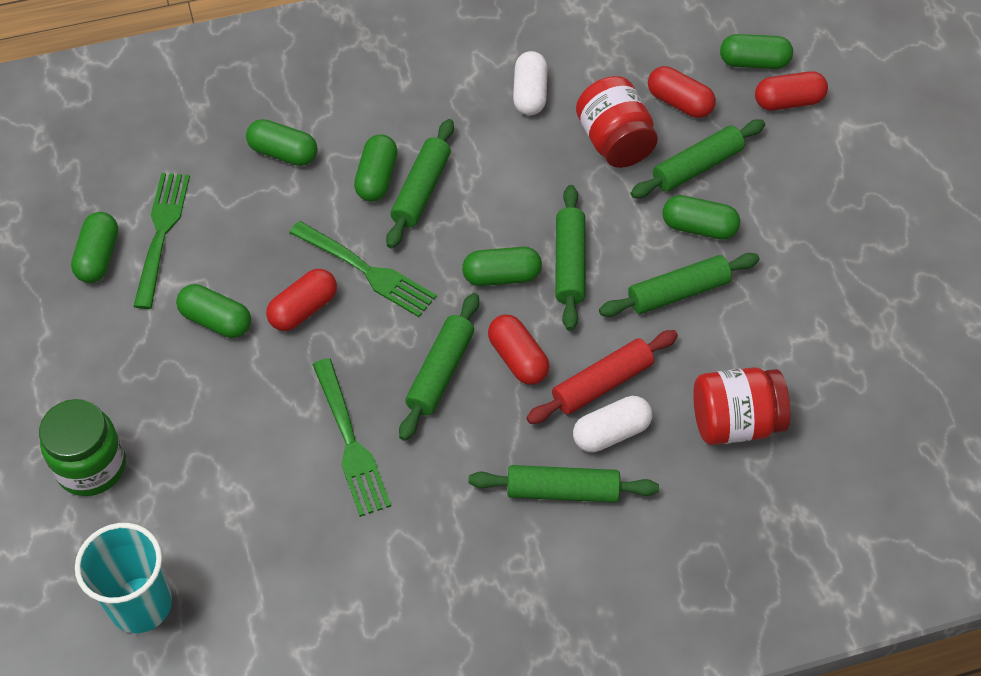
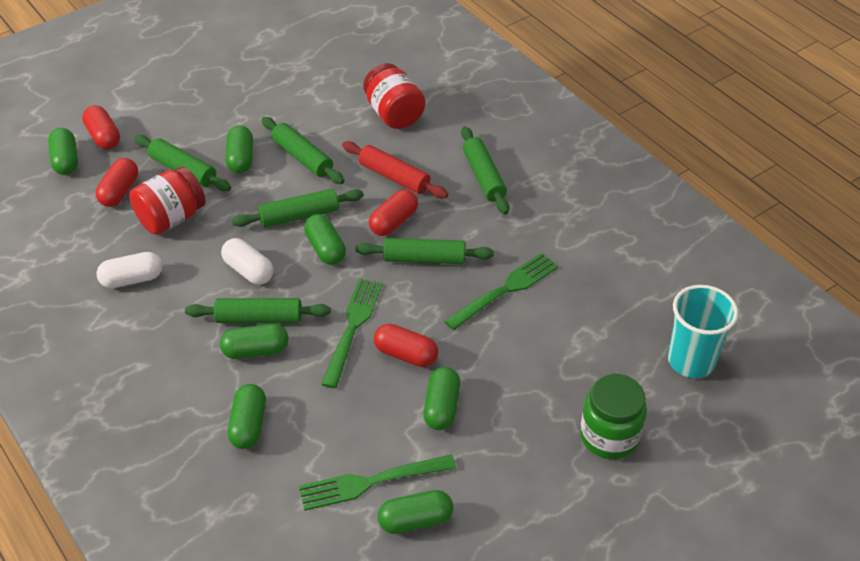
camera: 110 degrees left, 10 degrees down
(611, 433) = (430, 165): white capsule -> white capsule (248, 270)

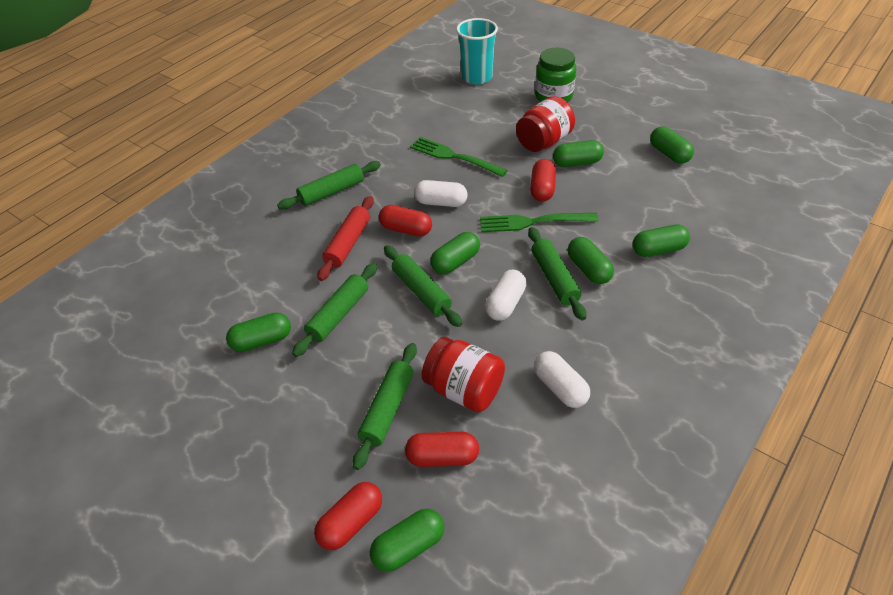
camera: 105 degrees left, 0 degrees up
(240, 158) = (354, 364): green capsule -> green capsule (262, 341)
(371, 482) = (657, 178): green fork -> none
(394, 114) = (256, 267): red jar -> red jar (544, 142)
(424, 259) = (441, 202): green rolling pin -> white capsule

